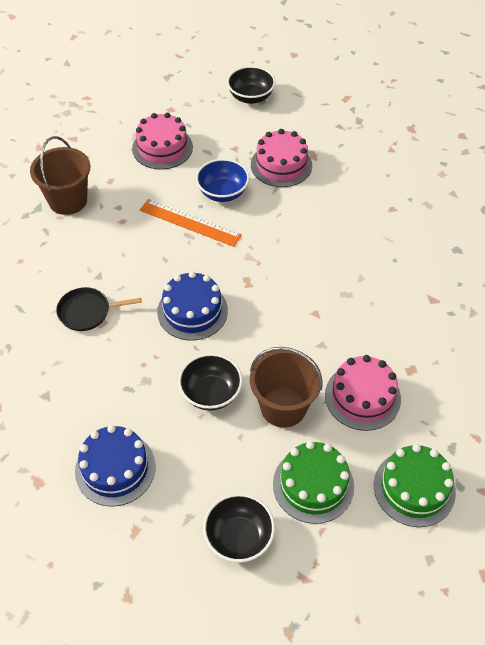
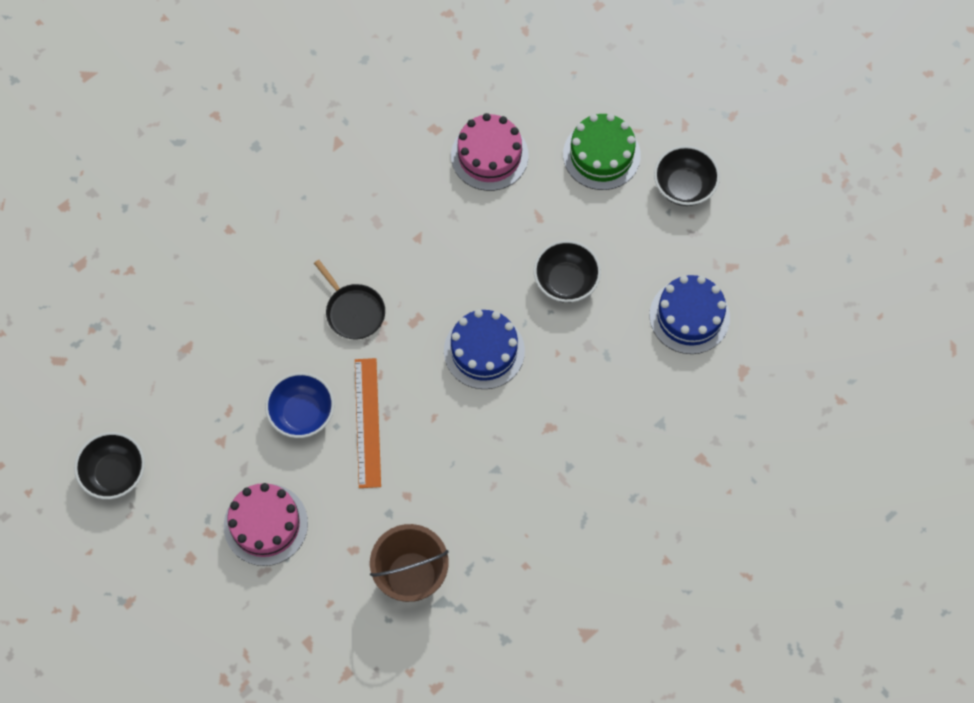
camera: 120 degrees left, 15 degrees up
(87, 312) = (546, 450): black pan -> black pan (353, 311)
(281, 165) = (221, 375): pink cake -> none
(283, 407) = (541, 214): brown bucket -> none
(414, 488) = (555, 80): green cake -> none

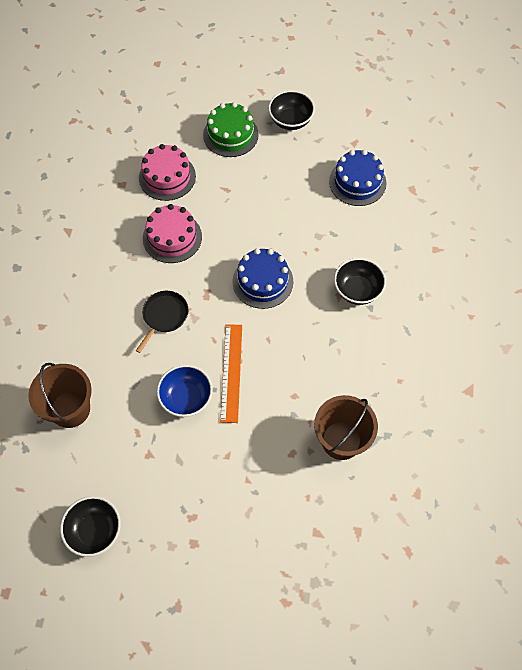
camera: 40 degrees left, 5 degrees down
(187, 337) = (70, 409): none -> brown bucket
(265, 524) = (224, 482): pink cake -> pink cake (172, 237)
(353, 311) = (164, 316): black pan -> black pan turned 75 degrees counterclockwise
(368, 422) = (231, 372): orange ruler -> orange ruler turned 45 degrees clockwise
(566, 281) = (273, 212): black bowl -> black bowl (357, 290)

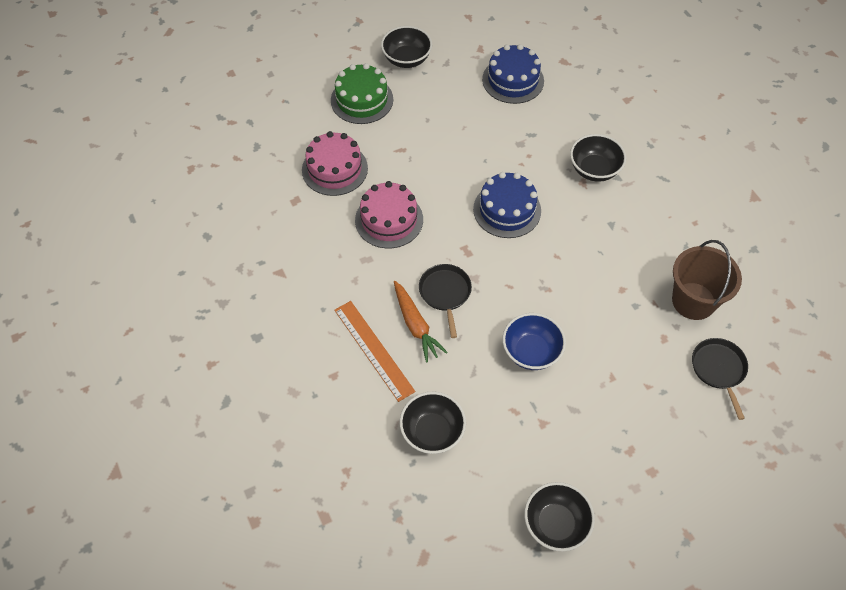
camera: 35 degrees left, 5 degrees down
(70, 409) = (432, 432): brown bucket -> black bowl
(124, 326) = (415, 325): none -> orange carrot
(231, 372) = (551, 304): orange ruler -> orange ruler (374, 350)
(312, 505) = (719, 369): none -> black pan

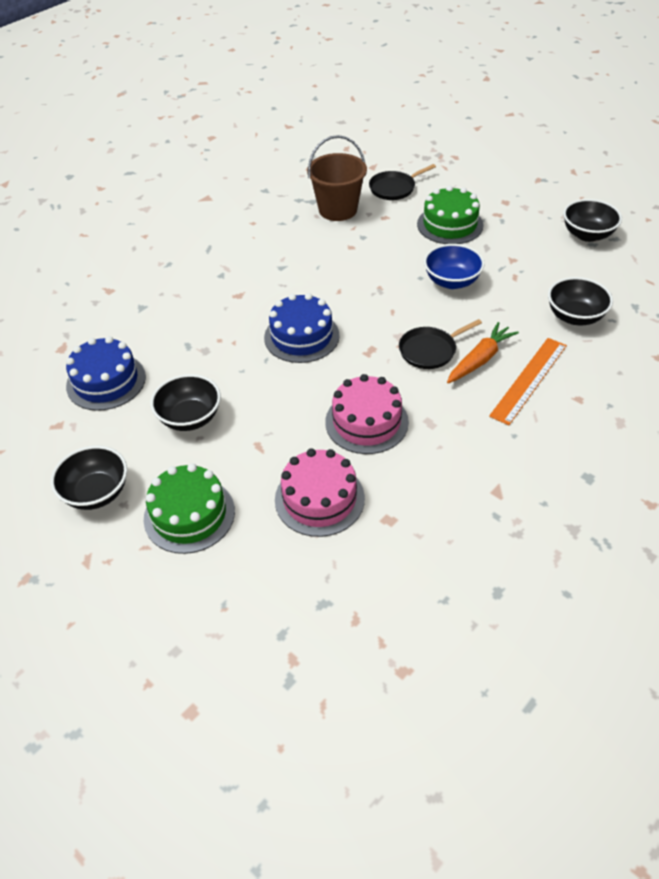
camera: 110 degrees left, 10 degrees down
(594, 169) = (218, 291): black bowl -> black bowl (190, 418)
(627, 393) = (450, 224): none -> green cake

